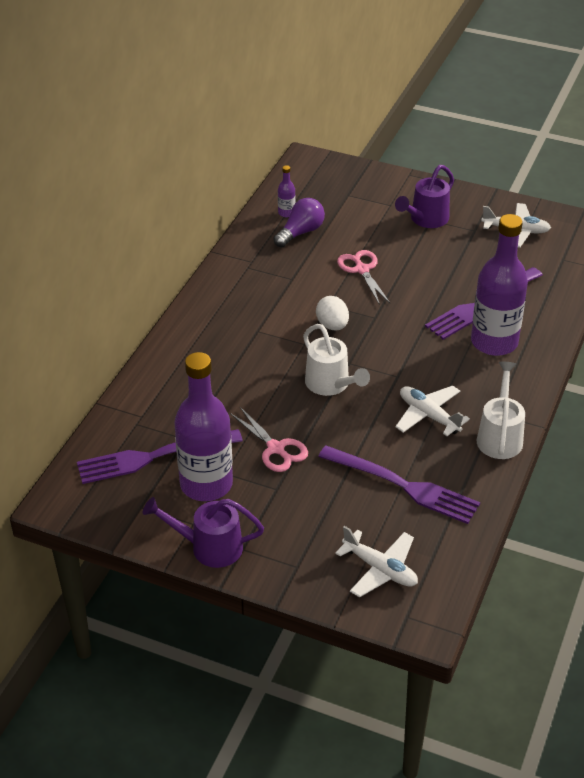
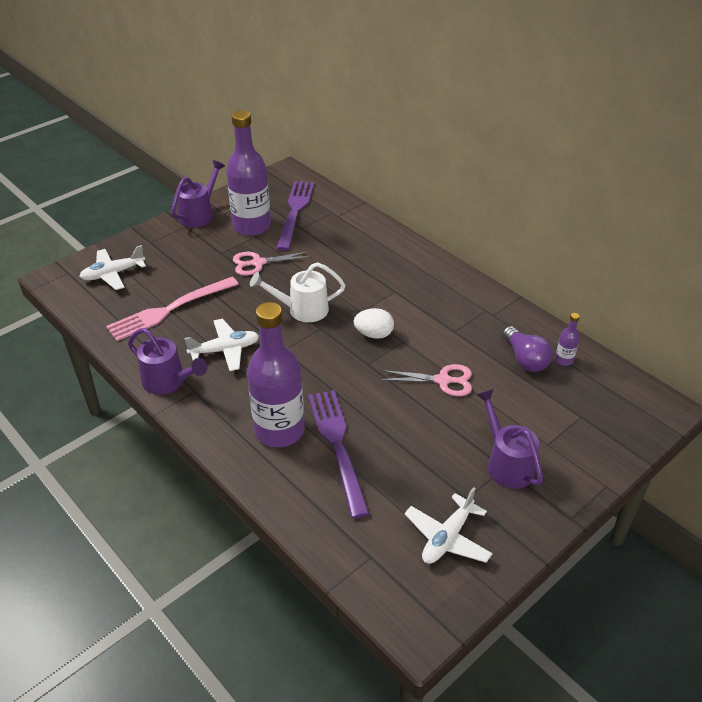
camera: 115 degrees right, 0 degrees up
(404, 486) = (169, 310): purple fork -> pink fork
(500, 436) = (168, 382): white watering can -> purple watering can

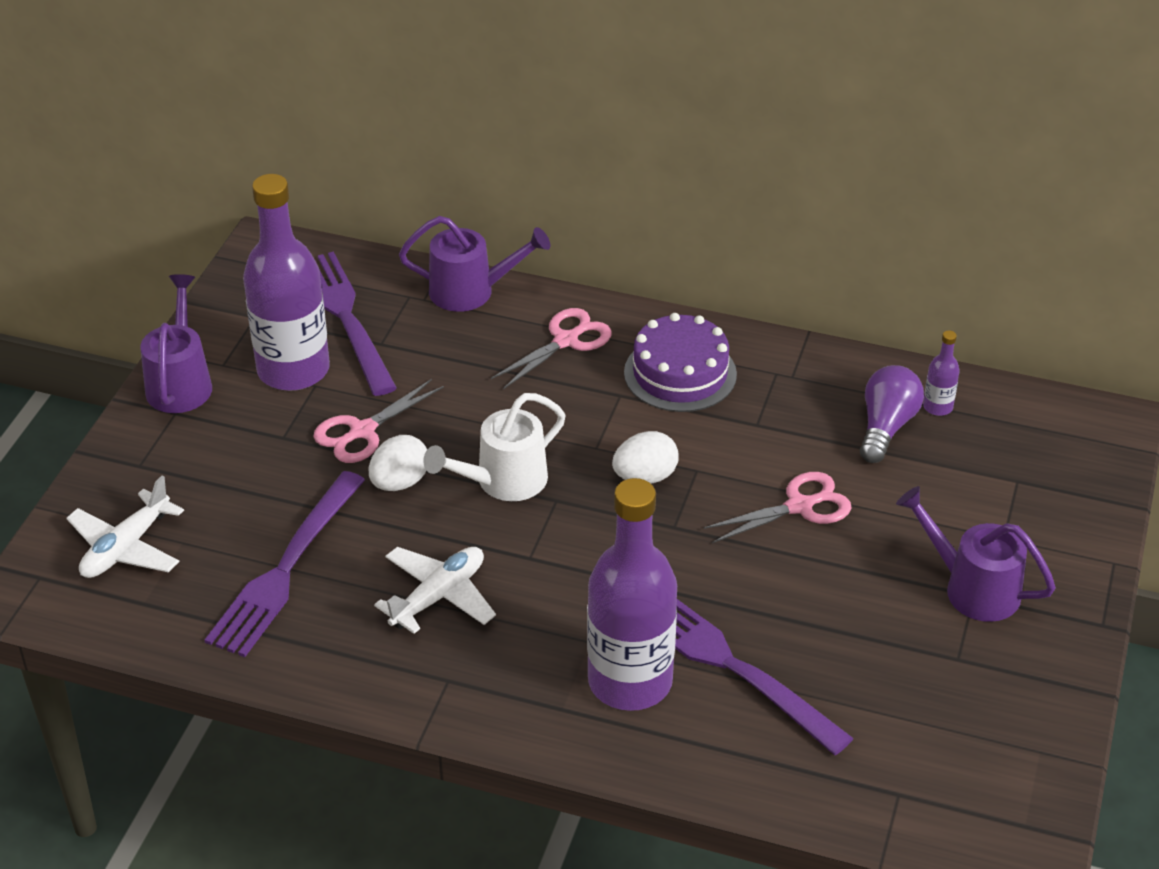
camera: 30 degrees left, 0 degrees up
(168, 382) = (395, 684): purple watering can -> purple watering can (472, 291)
(169, 310) = (285, 570): pink fork -> purple fork
(254, 292) = (399, 482): none -> white egg
(389, 257) = (566, 341): none -> pink scissors
(434, 292) = (680, 373): none -> purple cake
(447, 537) = (974, 722): white plane -> none
(525, 359) = (886, 427): purple light bulb -> purple light bulb turned 105 degrees counterclockwise

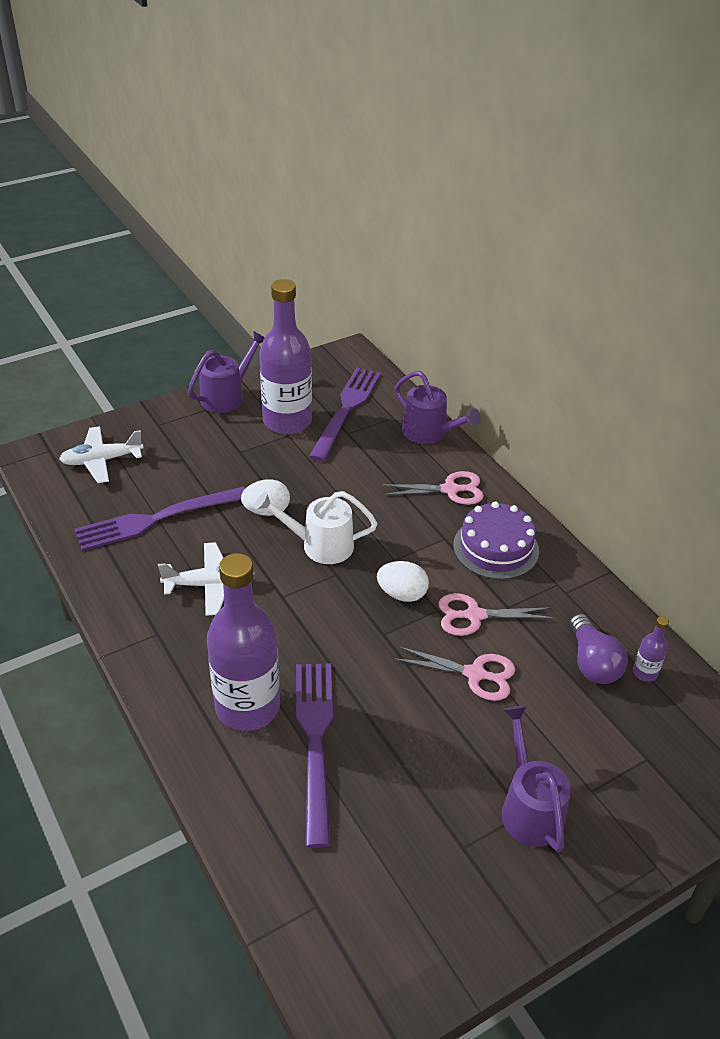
camera: 40 degrees right, 0 degrees up
(362, 431) = (281, 472): pink scissors -> pink scissors (474, 615)
(886, 427) = (592, 662): purple light bulb -> purple light bulb turned 105 degrees clockwise

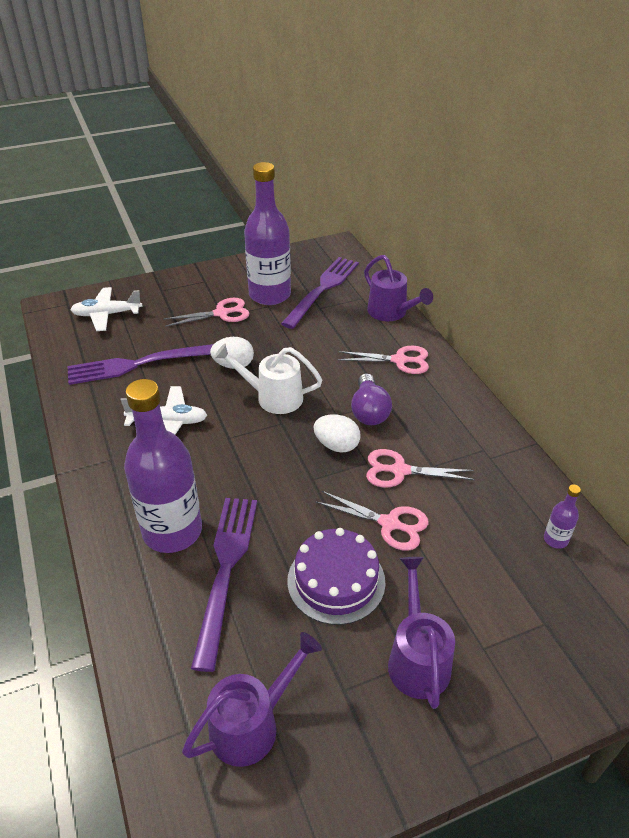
camera: 10 degrees right, 0 degrees up
(227, 396) = (225, 272): purple watering can -> purple watering can (253, 723)
(237, 449) = (221, 313): none -> pink scissors
(496, 548) = (431, 413): purple cake -> purple cake (336, 581)
(592, 662) = (505, 524): purple light bulb -> purple light bulb (369, 411)

